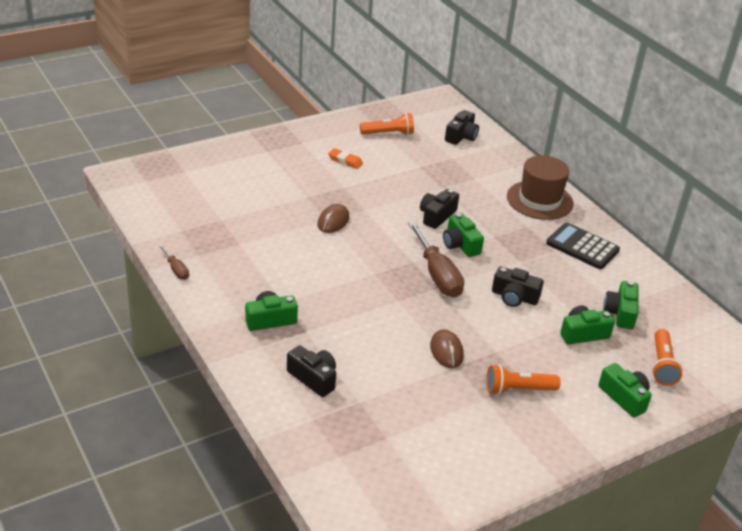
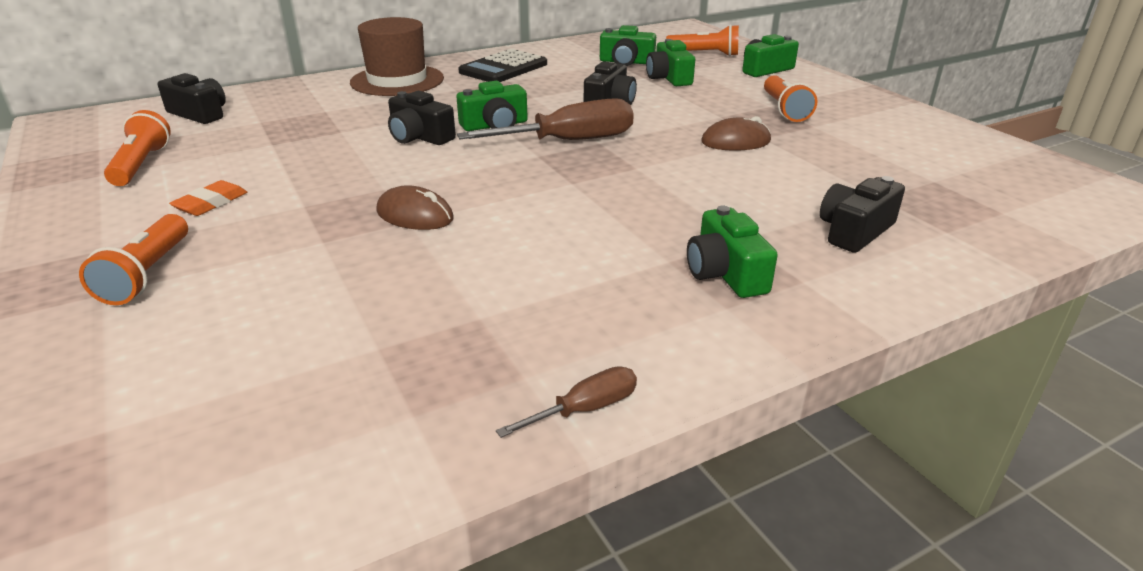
camera: 85 degrees left, 5 degrees down
(280, 158) = (147, 274): none -> orange flashlight

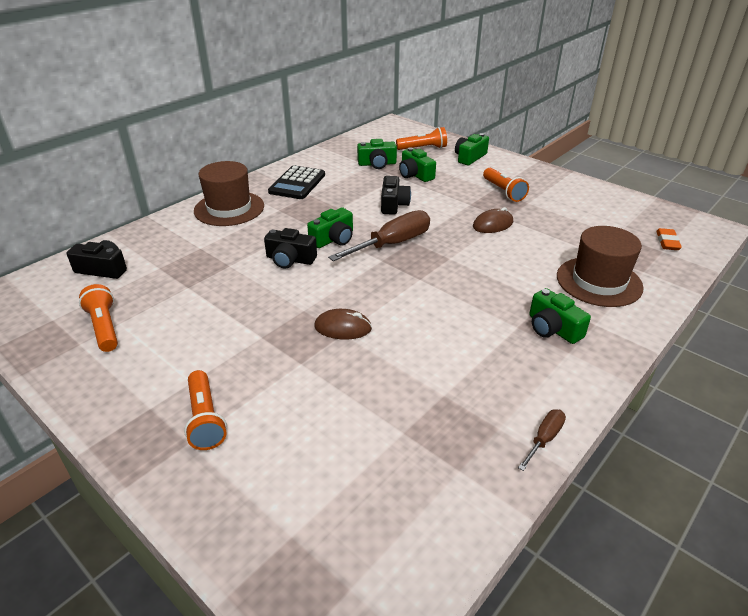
camera: 20 degrees left, 5 degrees up
(211, 203) = (193, 350): orange eraser -> orange eraser (667, 242)
(854, 231) = (599, 281): black camera -> brown hat

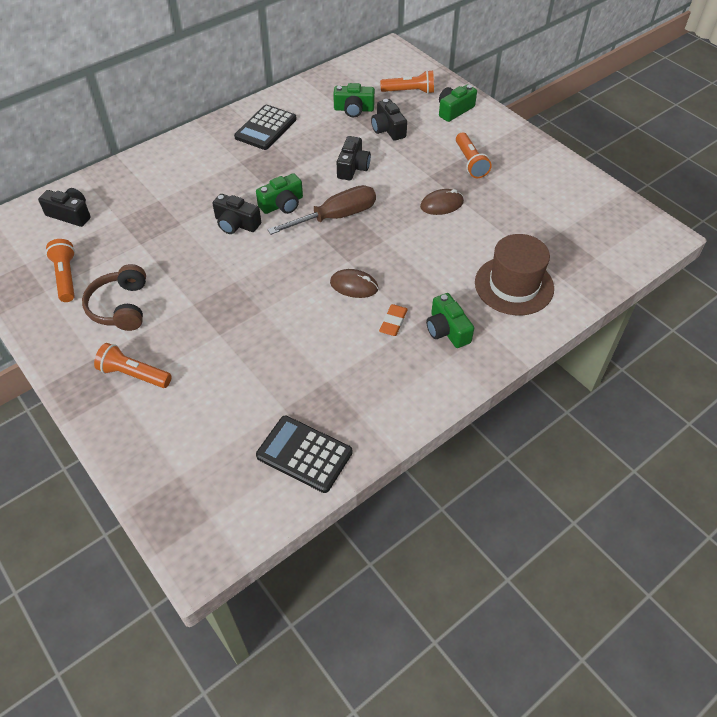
camera: 10 degrees right, 15 degrees up
(175, 349) = (121, 307): none -> brown headphones
(205, 419) = (134, 374): orange flashlight -> orange flashlight turned 120 degrees clockwise
(229, 208) = (193, 154): brown hat -> none
(343, 327) = (263, 304): brown mouse -> brown mouse (354, 285)
(415, 175) = (388, 129): green camera -> black camera
(448, 483) = (304, 454): none -> black calculator
(544, 439) = (393, 430): brown screwdriver -> none
(667, 242) = (606, 247): orange eraser -> orange eraser (393, 322)

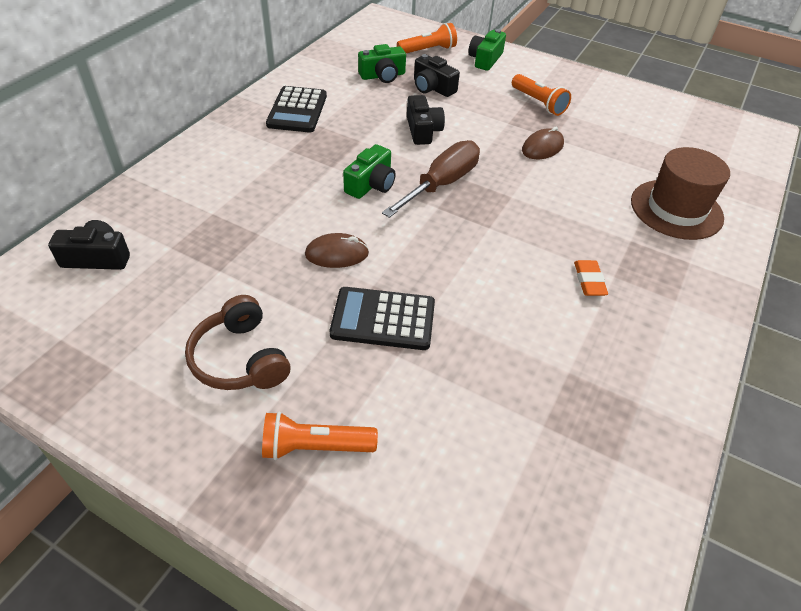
camera: 25 degrees left, 5 degrees down
(66, 277) = (135, 341): orange flashlight -> none
(236, 224) = (330, 218): black camera -> none
(304, 454) = (612, 478): black calculator -> black calculator (383, 319)
(354, 285) = (516, 252): brown mouse -> brown mouse (337, 254)
(447, 330) = (650, 273): green camera -> none

